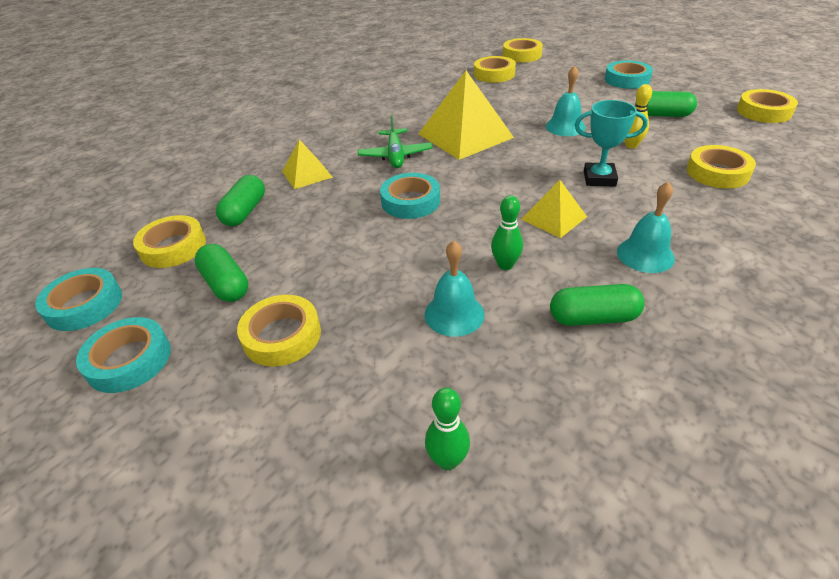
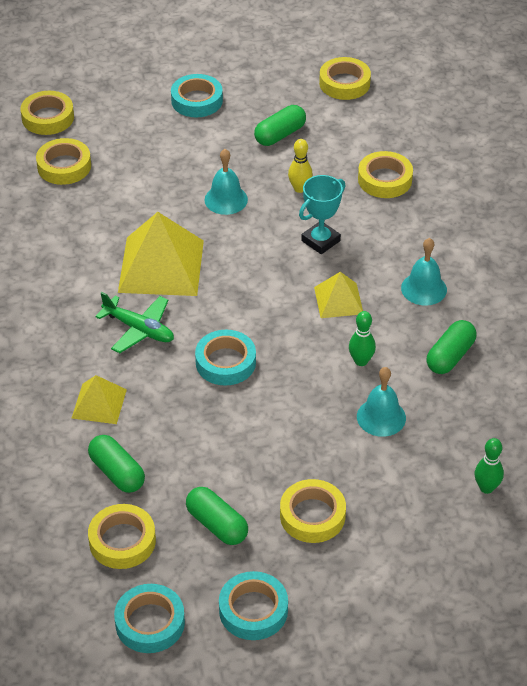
camera: 55 degrees left, 5 degrees up
(226, 284) = (217, 525): green capsule -> green capsule turned 45 degrees clockwise

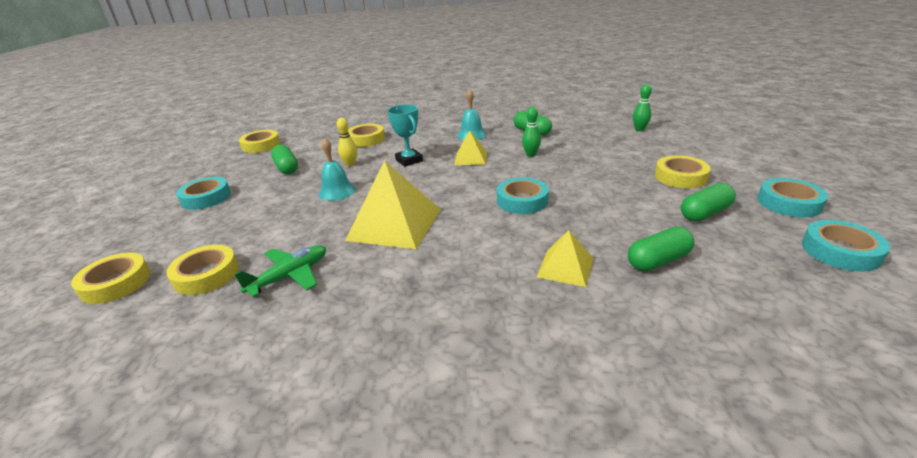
camera: 75 degrees left, 15 degrees down
(122, 541) = (747, 262): yellow tape -> none
(139, 329) = (470, 239): green plane -> green plane (290, 276)
(381, 417) = (583, 151): turquoise bell -> none

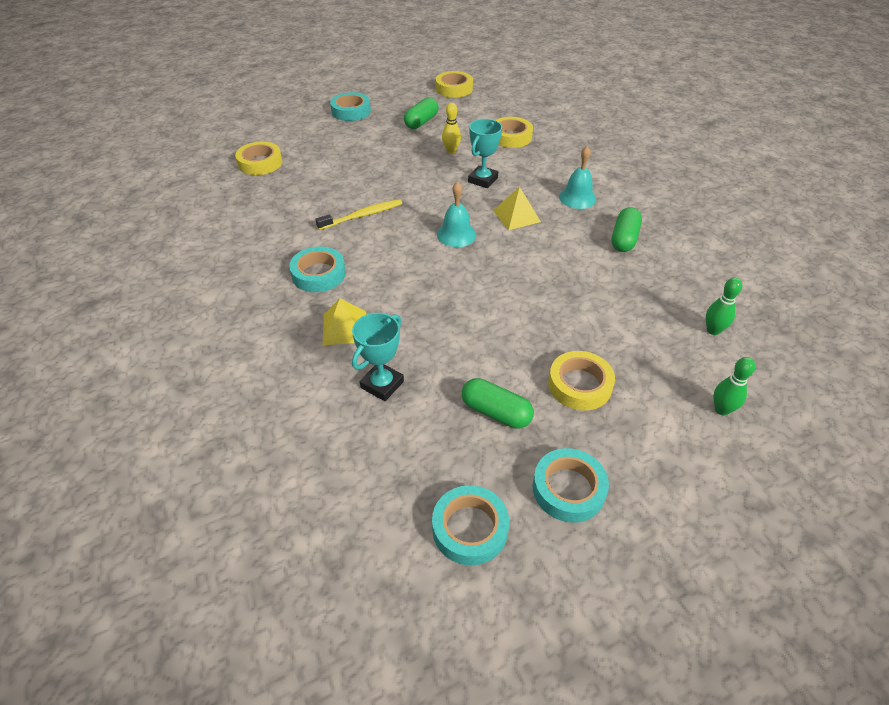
camera: 60 degrees right, 15 degrees up
(116, 283) = (238, 135): yellow tape -> none
(290, 276) = (273, 196): green plane -> none
(337, 191) = (397, 165): turquoise bell -> turquoise bell (456, 234)
(394, 224) = (362, 215): yellow pyramid -> yellow toothbrush
(522, 200) = (445, 275): turquoise tape -> turquoise tape (318, 274)
(531, 154) = (556, 254): green bowling pin -> green bowling pin (721, 409)
(658, 261) = (382, 384): green capsule -> turquoise trophy

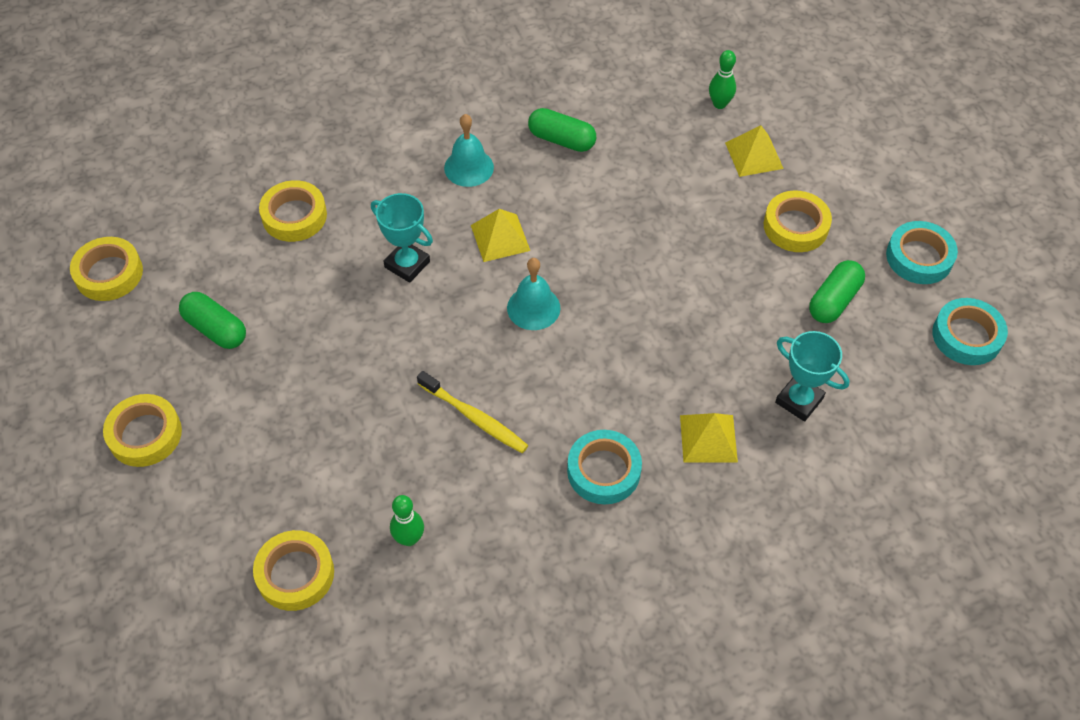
camera: 85 degrees left, 10 degrees up
(351, 111) = (145, 434): turquoise tape -> yellow tape
(362, 215) = (474, 418): yellow toothbrush -> yellow toothbrush turned 150 degrees clockwise
(451, 151) = (317, 295): yellow bowling pin -> none
(658, 355) = (754, 155): none -> yellow pyramid
(721, 409) = (823, 127): green bowling pin -> green bowling pin (409, 538)

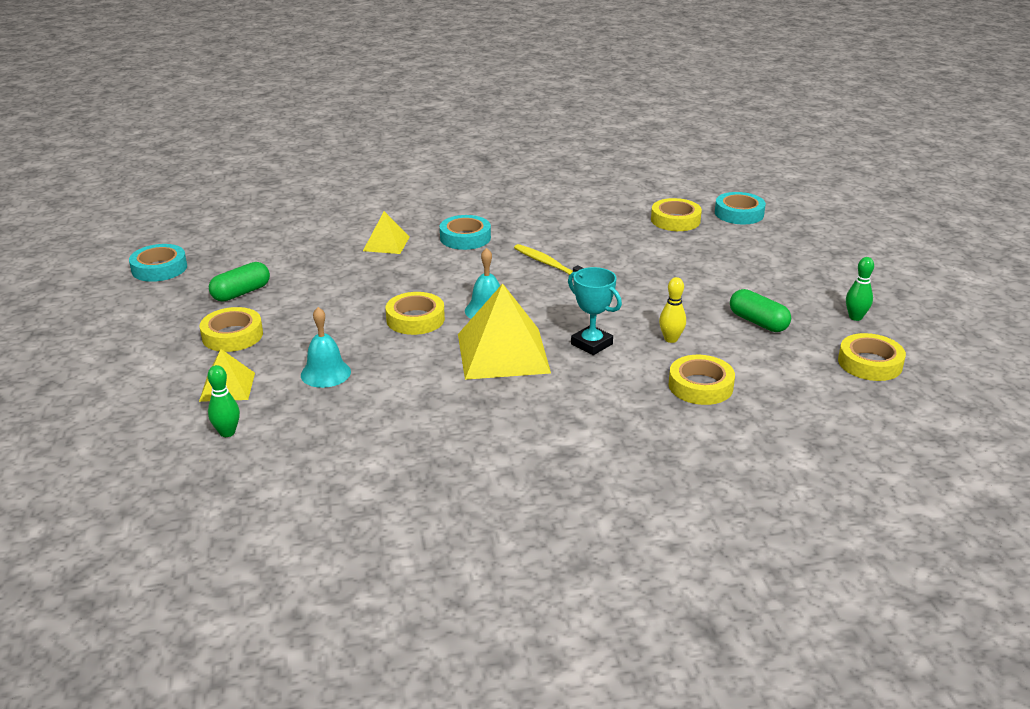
camera: 170 degrees left, 25 degrees down
(145, 434) = (796, 277): yellow tape -> yellow tape (415, 319)
(320, 284) = (671, 339): none -> yellow bowling pin
(409, 538) = (602, 225): green bowling pin -> green bowling pin (855, 317)
(469, 167) = (520, 406): turquoise bell -> turquoise bell (325, 373)
(500, 237) = (503, 353): yellow pyramid -> yellow pyramid, size x1.85
(561, 140) = (415, 419): green capsule -> none
(799, 400) = (311, 252): turquoise trophy -> none
(919, 257) = (147, 308): turquoise tape -> turquoise tape (739, 213)

